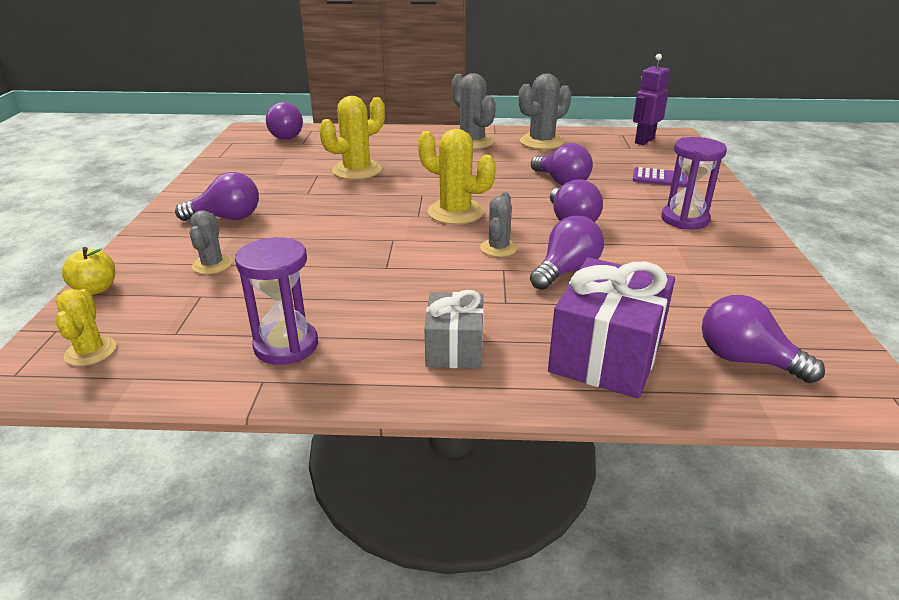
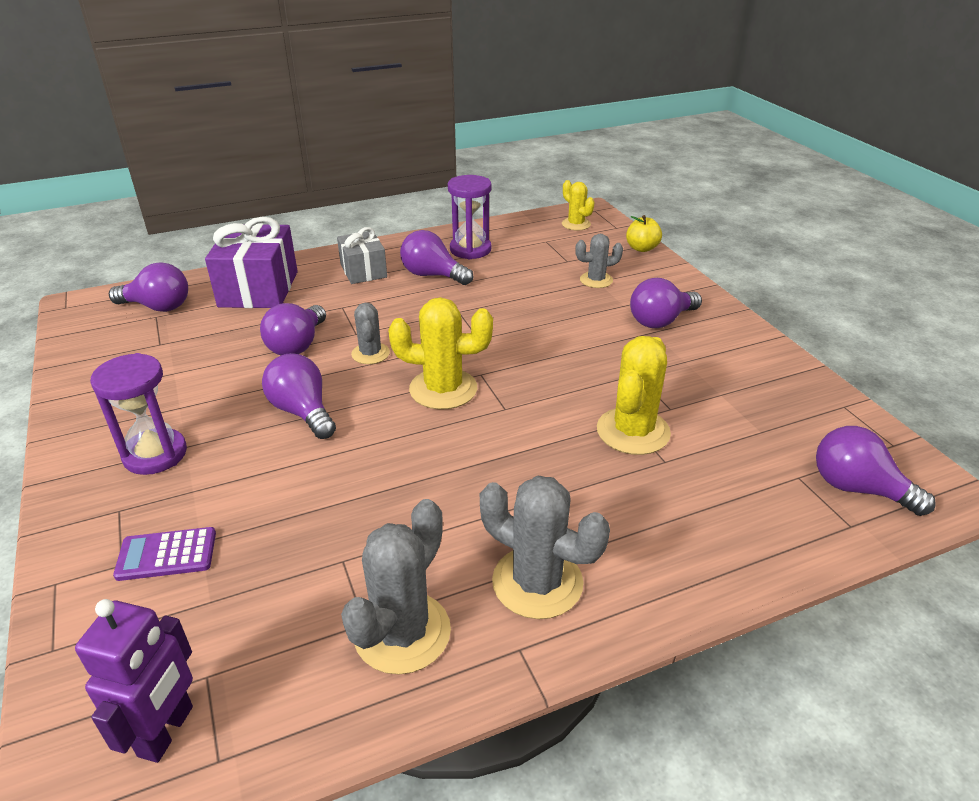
camera: 155 degrees right, 5 degrees up
(212, 265) = (596, 280): grey cactus -> grey cactus turned 75 degrees counterclockwise
(561, 182) = (330, 492): purple light bulb -> purple light bulb (432, 275)

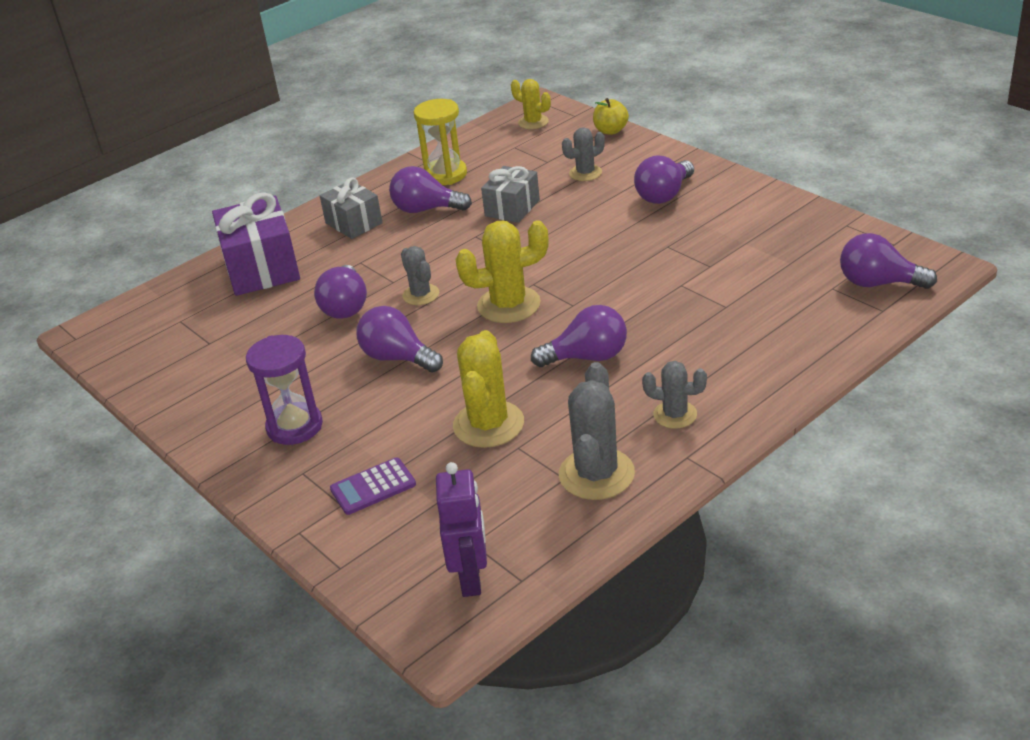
camera: 15 degrees left, 0 degrees up
(158, 307) = (174, 312): purple light bulb -> purple light bulb (587, 357)
(470, 249) = (445, 174): purple hourglass -> yellow hourglass
(509, 294) = (512, 208): none -> grey gift
(537, 582) = (675, 415): grey cactus -> grey cactus, size x0.60
(633, 431) = (689, 292): yellow cactus -> yellow cactus (488, 424)

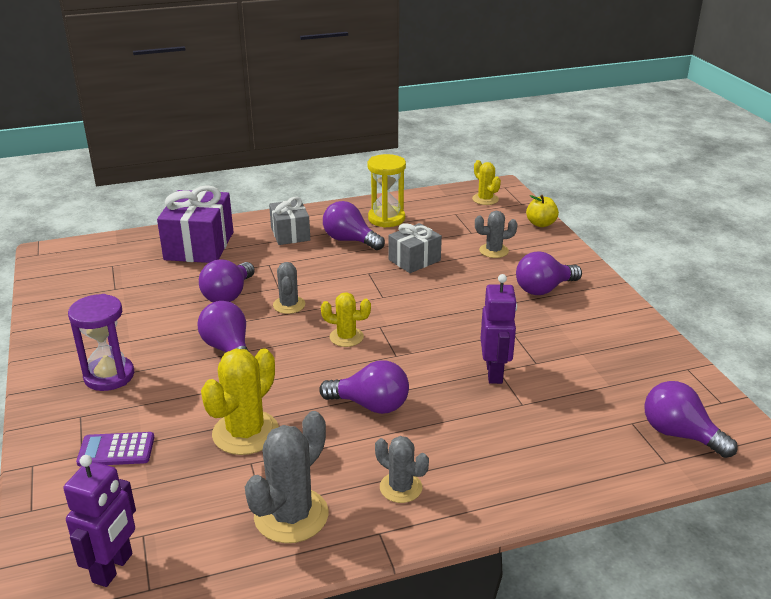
camera: 20 degrees right, 5 degrees down
(509, 305) = (346, 337): yellow cactus -> yellow cactus, size x0.60
(679, 288) = (494, 373): none -> purple robot

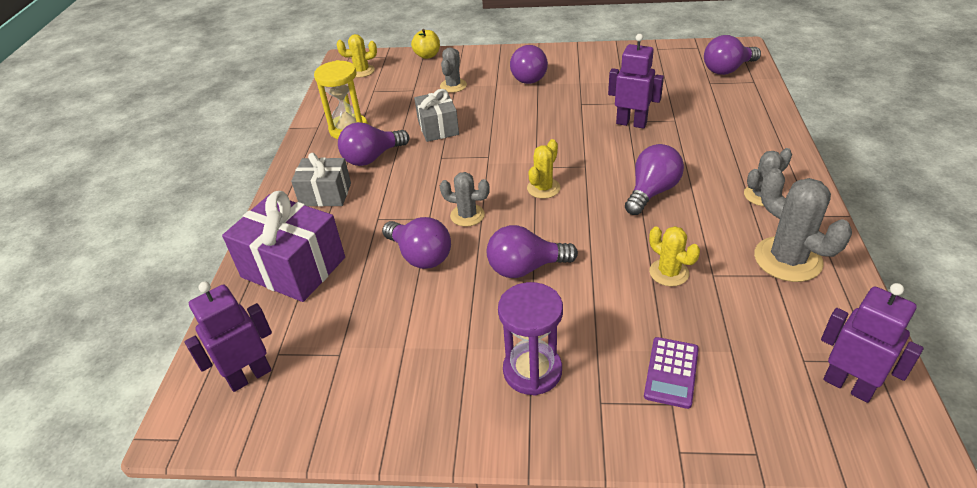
camera: 65 degrees left, 10 degrees up
(90, 261) = (249, 376): none -> purple robot
(245, 433) = (669, 272): yellow cactus -> yellow cactus, size x0.60

